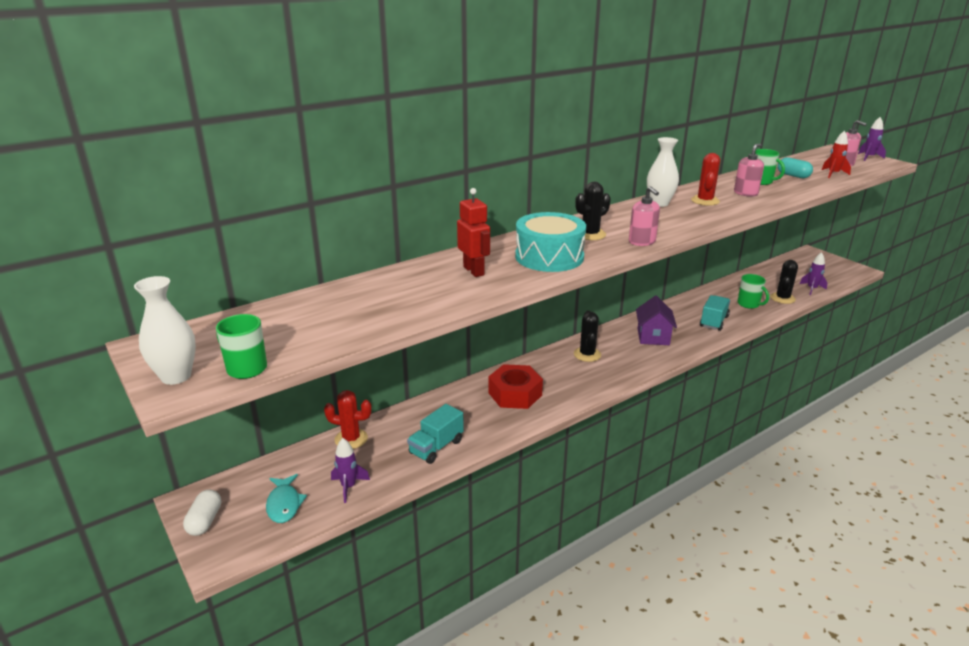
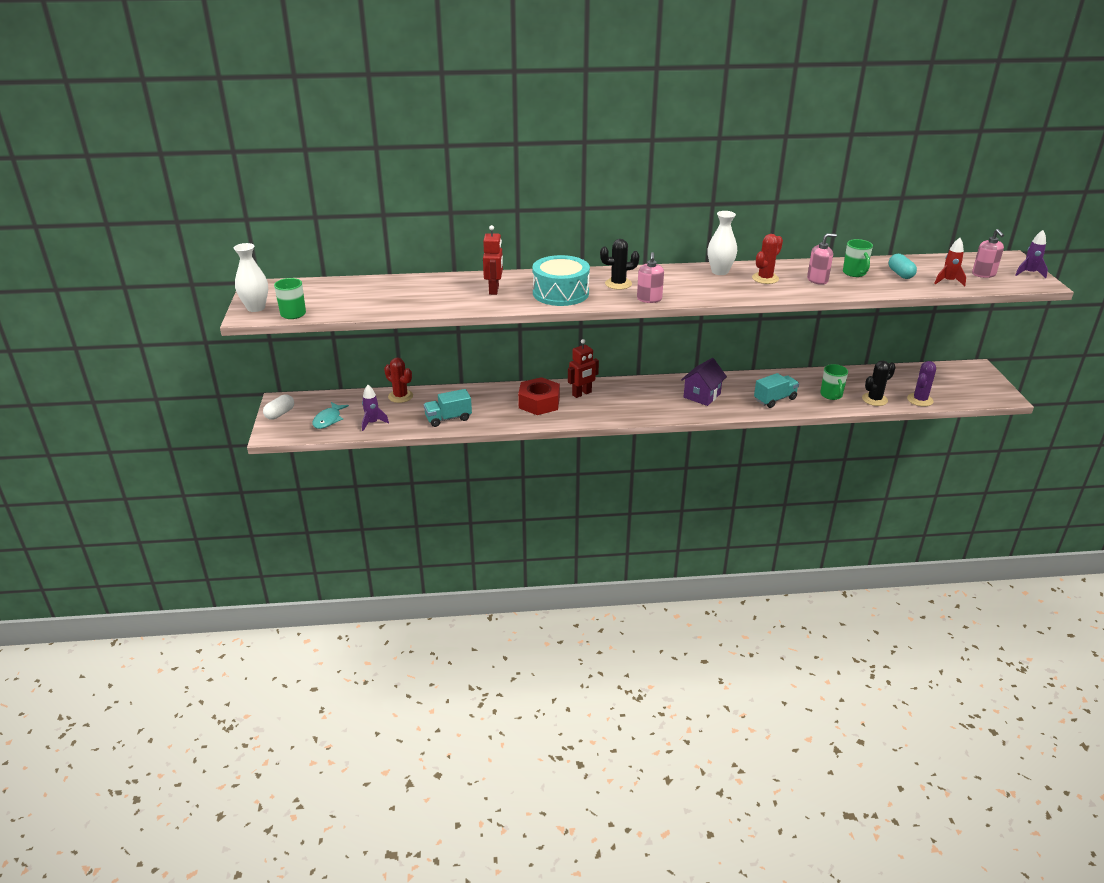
camera: 30 degrees right, 5 degrees up
(546, 370) = (582, 394): none -> red robot
(587, 354) = (628, 392): black cactus -> none
(812, 289) = (920, 400): purple rocket -> purple cactus

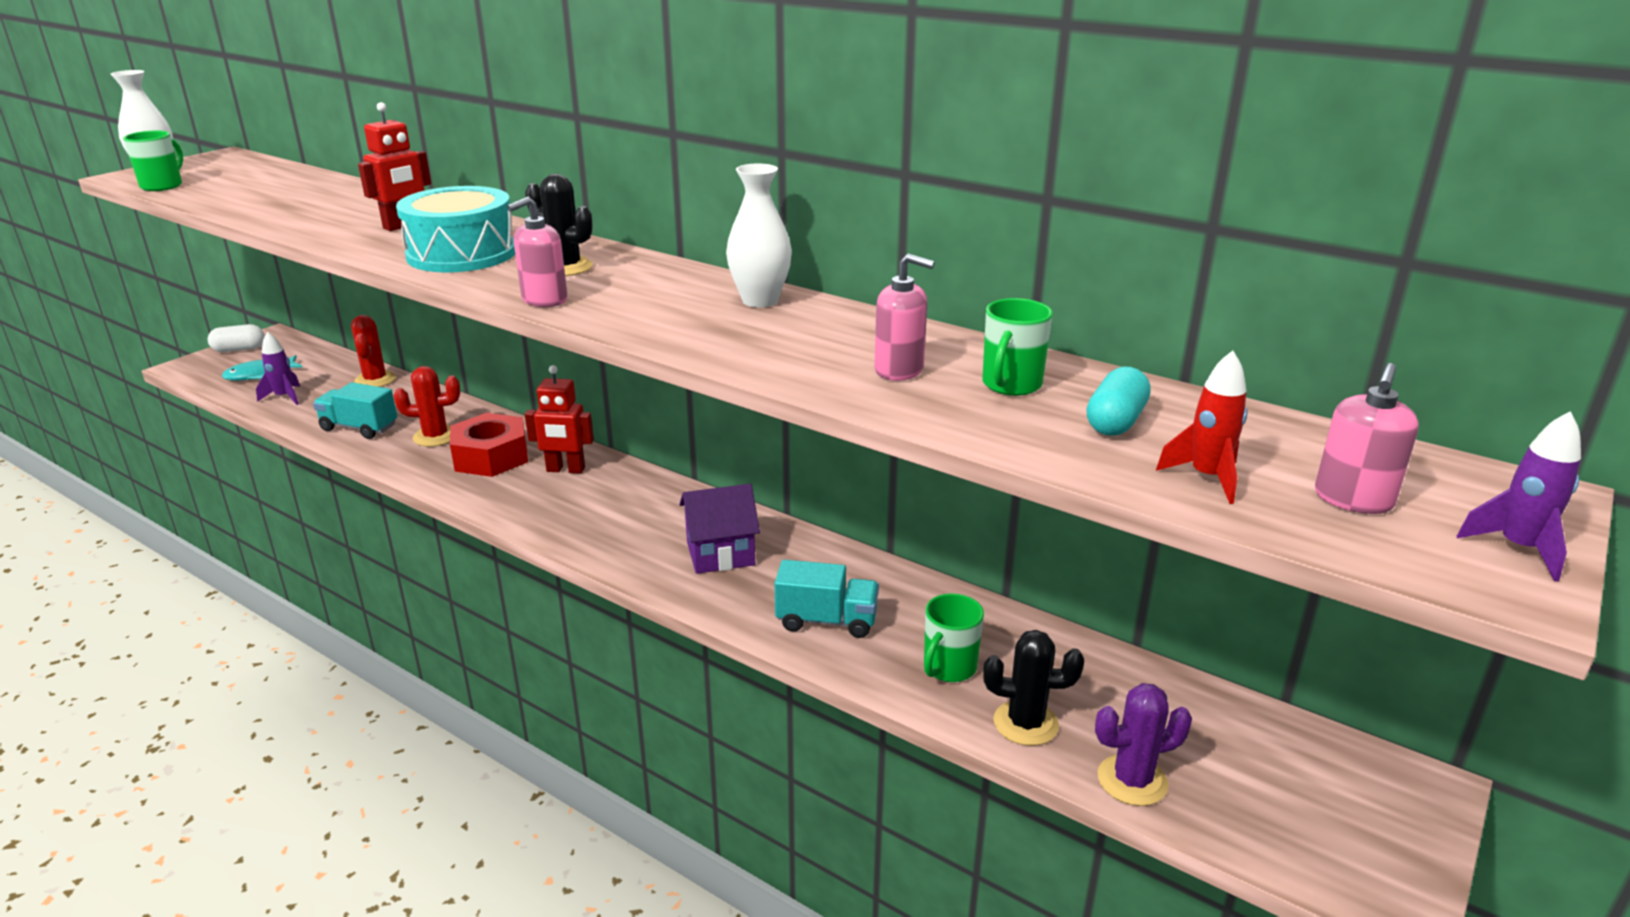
camera: 40 degrees right, 5 degrees down
(765, 278) = (808, 335): red cactus -> red cactus (435, 436)

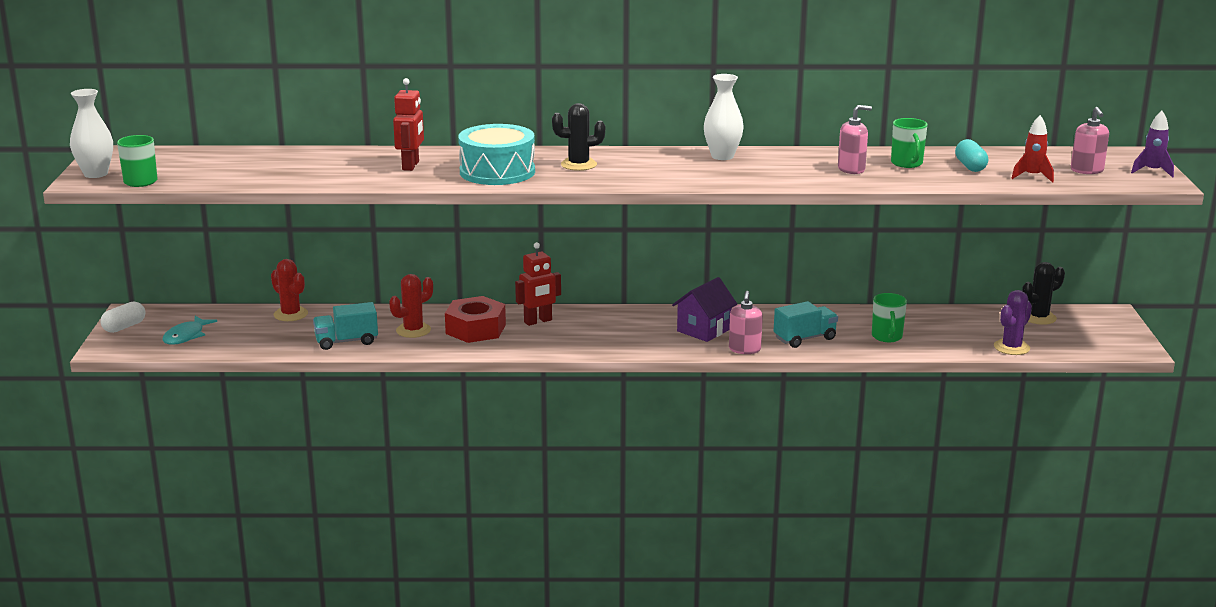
camera: 35 degrees left, 5 degrees down
(284, 397) = (243, 342): purple rocket -> none
(544, 300) = (612, 182): pink soap dispenser -> pink soap dispenser (744, 349)
(1025, 723) = (946, 344): black cactus -> black cactus (1038, 317)

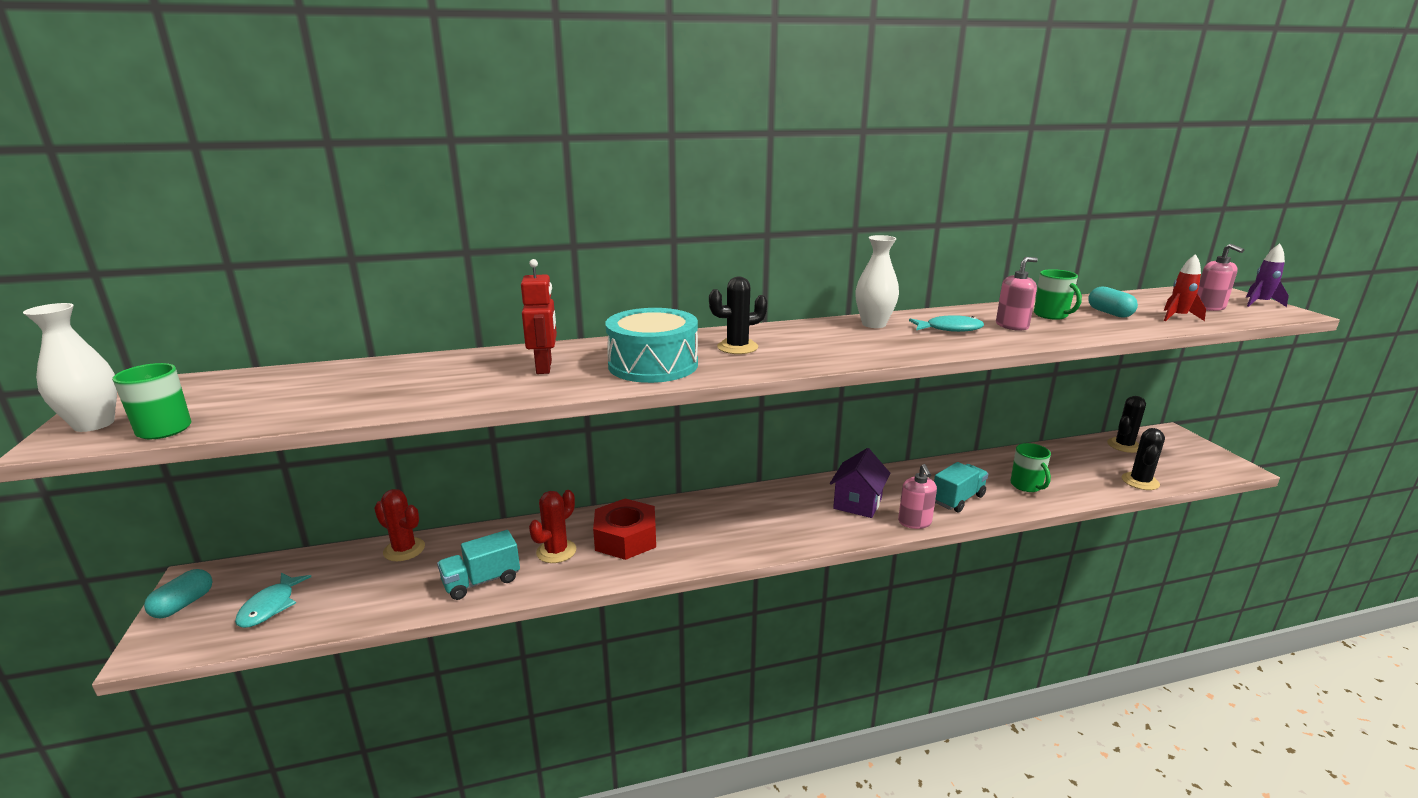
camera: 15 degrees left, 0 degrees up
(124, 327) = (183, 604): white capsule -> turquoise capsule
(538, 321) = (687, 517): red robot -> none
(787, 167) = (949, 329): none -> turquoise fish
(1011, 347) = (1140, 481): purple cactus -> black cactus

